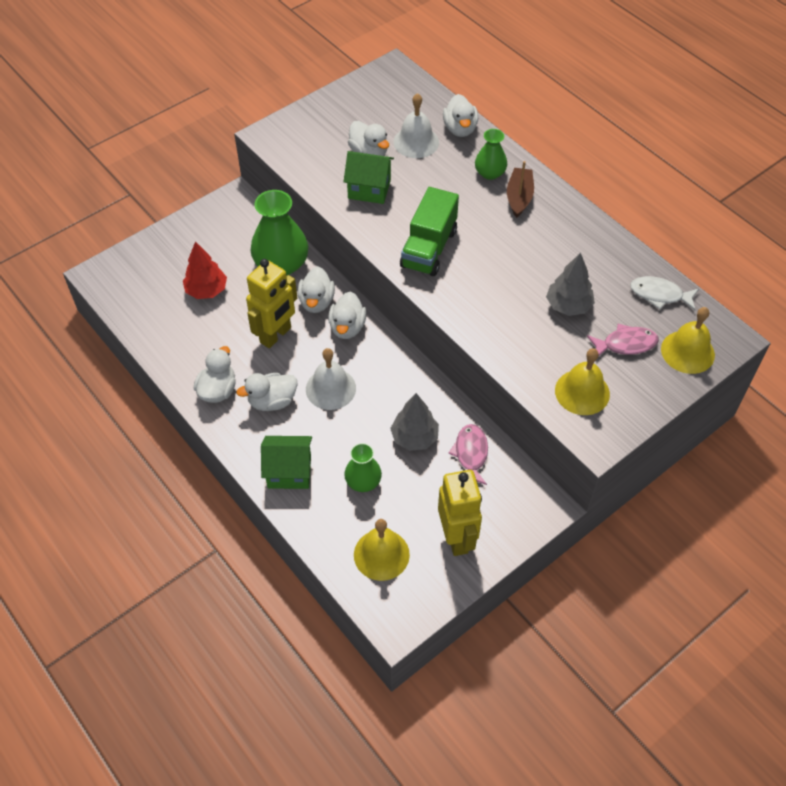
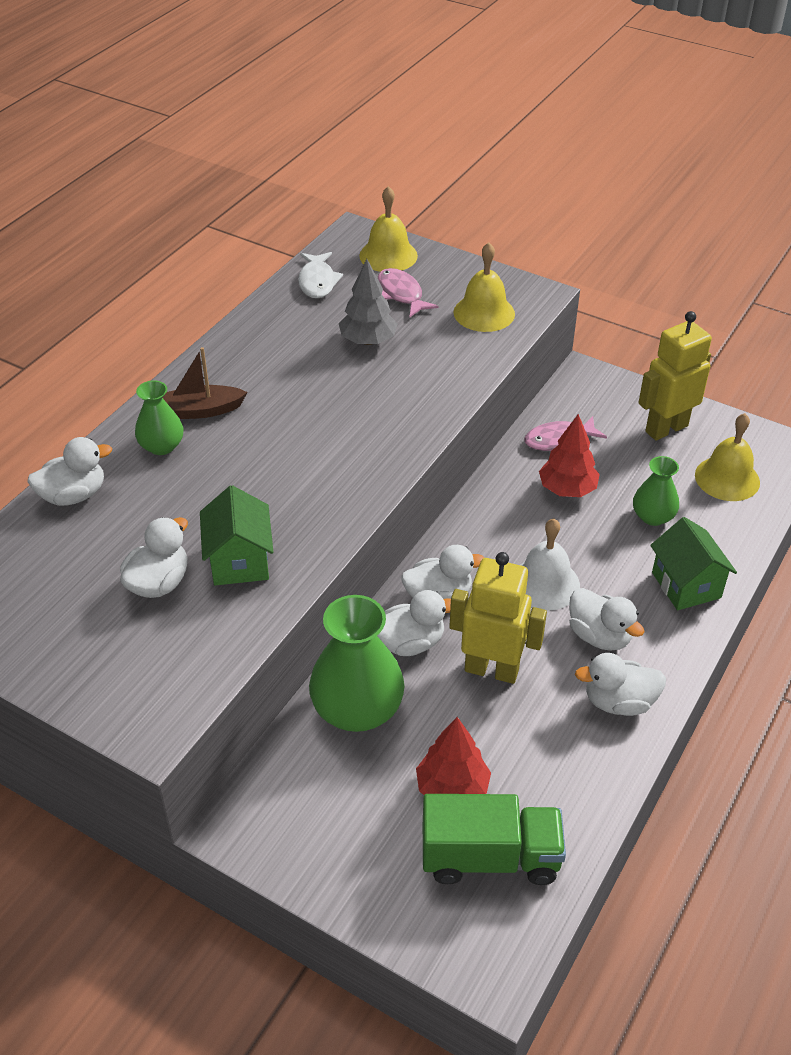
camera: 110 degrees left, 10 degrees down
(414, 437) = (567, 489): grey tree -> red tree
(416, 142) = (116, 536): white bell -> none
(429, 248) = (331, 472): green truck -> green truck (490, 857)

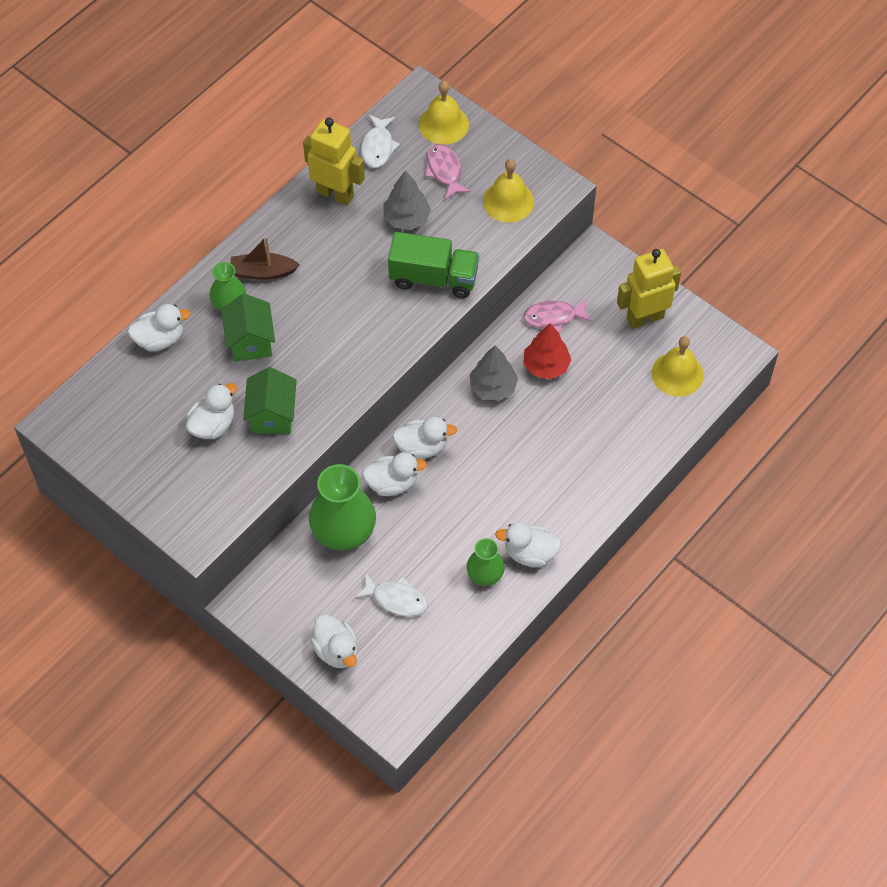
camera: 10 degrees right, 15 degrees up
(452, 789) = (396, 599): red tree -> white fish
(490, 857) = (409, 651): green truck -> green truck (433, 278)
(491, 670) = (446, 514): yellow robot -> yellow robot (335, 194)
(509, 519) = (493, 387): none -> grey tree
(545, 583) = (504, 448): white bell -> none
(599, 636) = (532, 499): white duck -> white duck (336, 650)
(653, 516) = (606, 401): green vase -> green vase (485, 574)
(686, 585) = (611, 466): green house -> green house (250, 341)

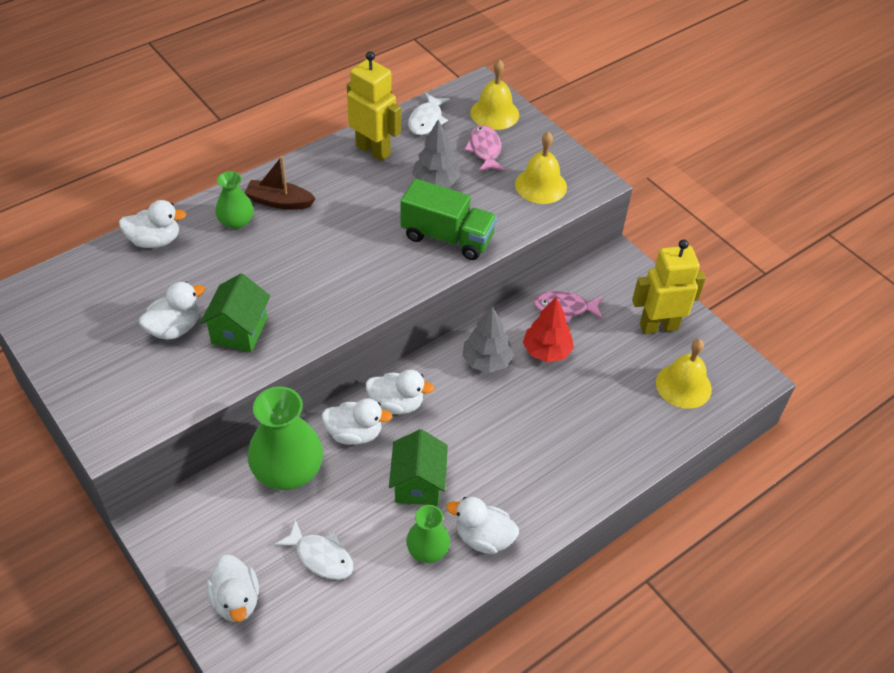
camera: 10 degrees right, 10 degrees down
(250, 341) = (244, 259): green house -> green house (418, 484)

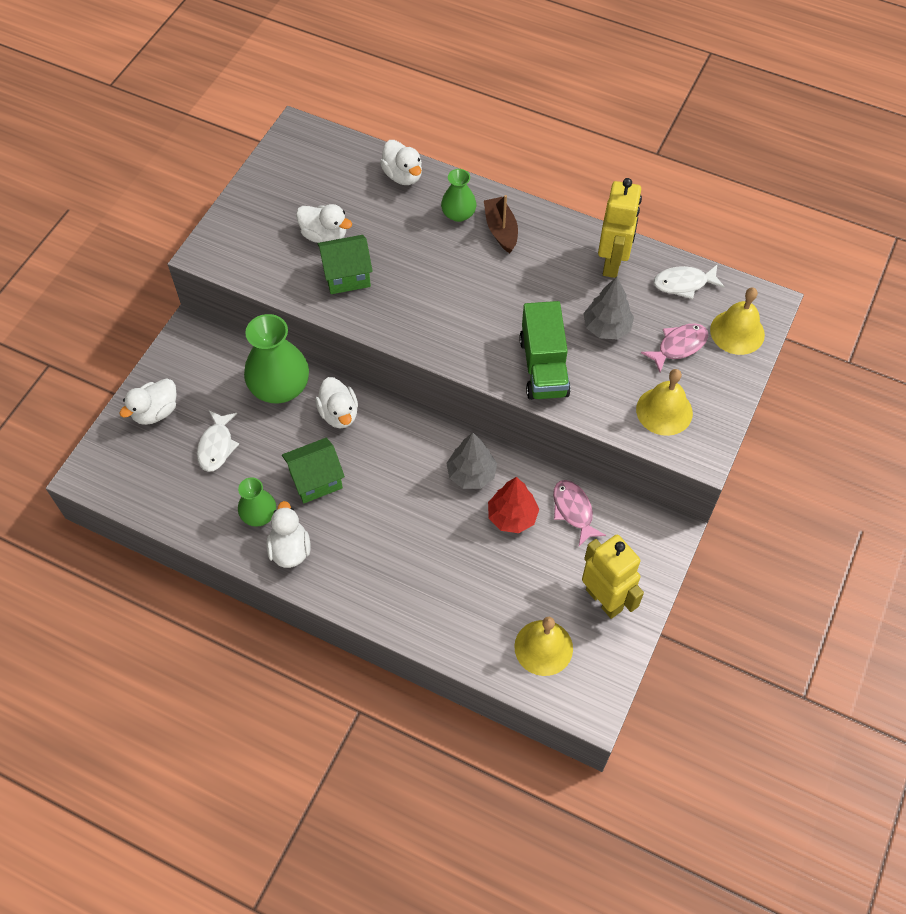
camera: 65 degrees right, 10 degrees up
(396, 404) = (385, 429): white duck -> none

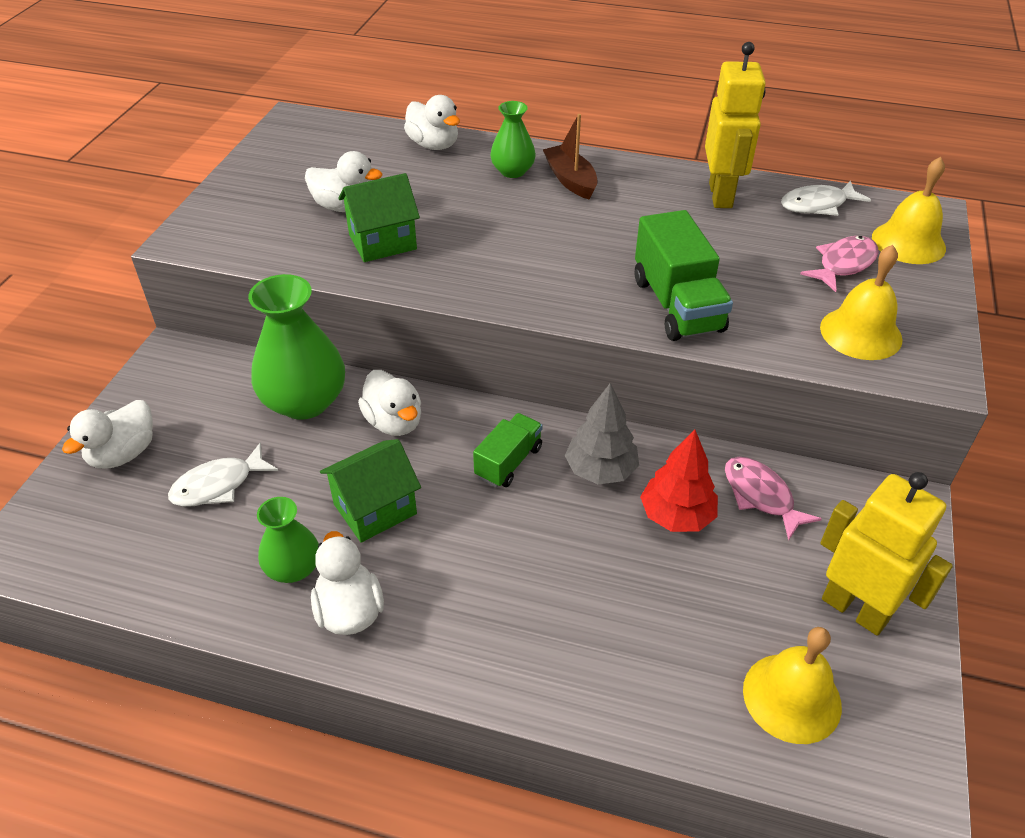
camera: 10 degrees left, 15 degrees down
(216, 446) = (218, 485): white fish -> white fish turned 60 degrees clockwise
(410, 458) = (508, 462): none -> green truck
(606, 327) = (742, 256): grey tree -> none

